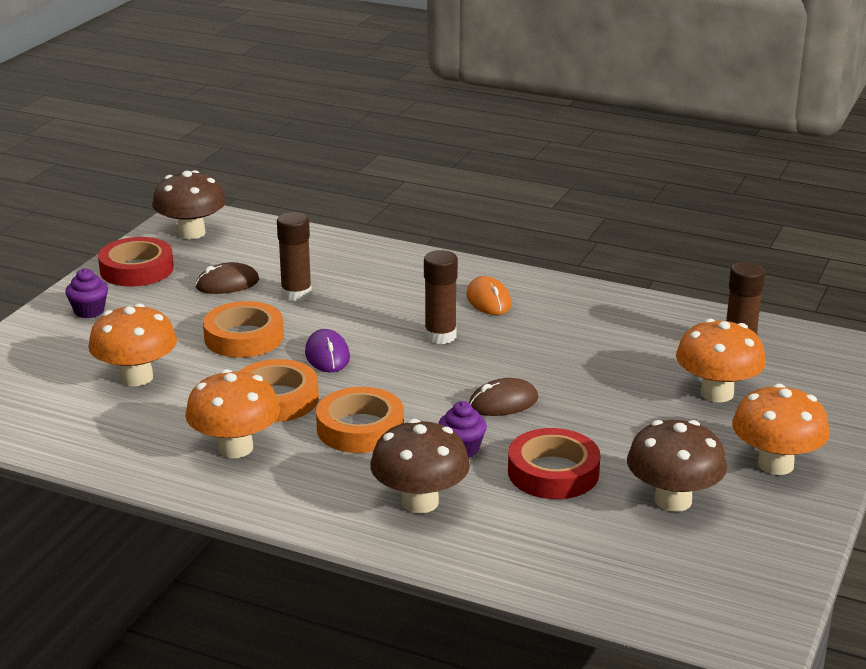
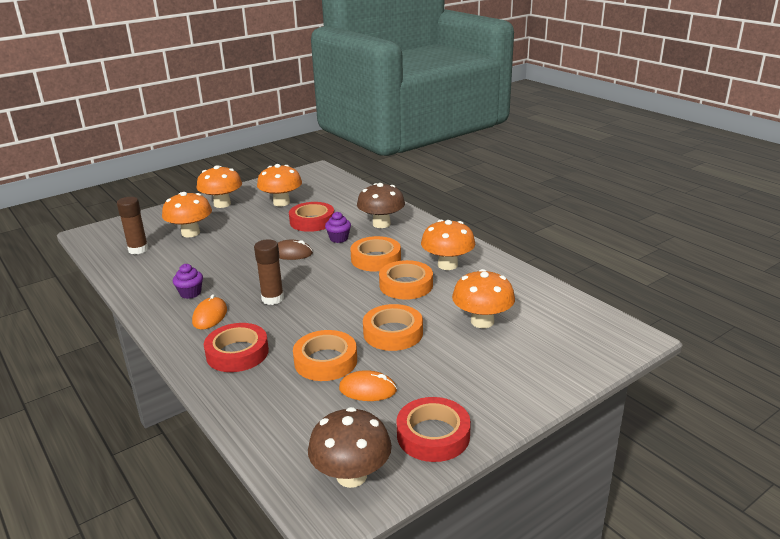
camera: 150 degrees left, 0 degrees up
(89, 311) = (495, 394): purple cupcake -> purple cupcake (190, 293)
(227, 284) = (367, 389): brown mouse -> orange mouse
(296, 294) = (325, 361): brown glue stick -> orange tape
(327, 355) = (352, 304): purple mouse -> none
(402, 278) = (237, 353): none -> red tape
(673, 500) = (281, 203): brown mushroom -> orange mushroom

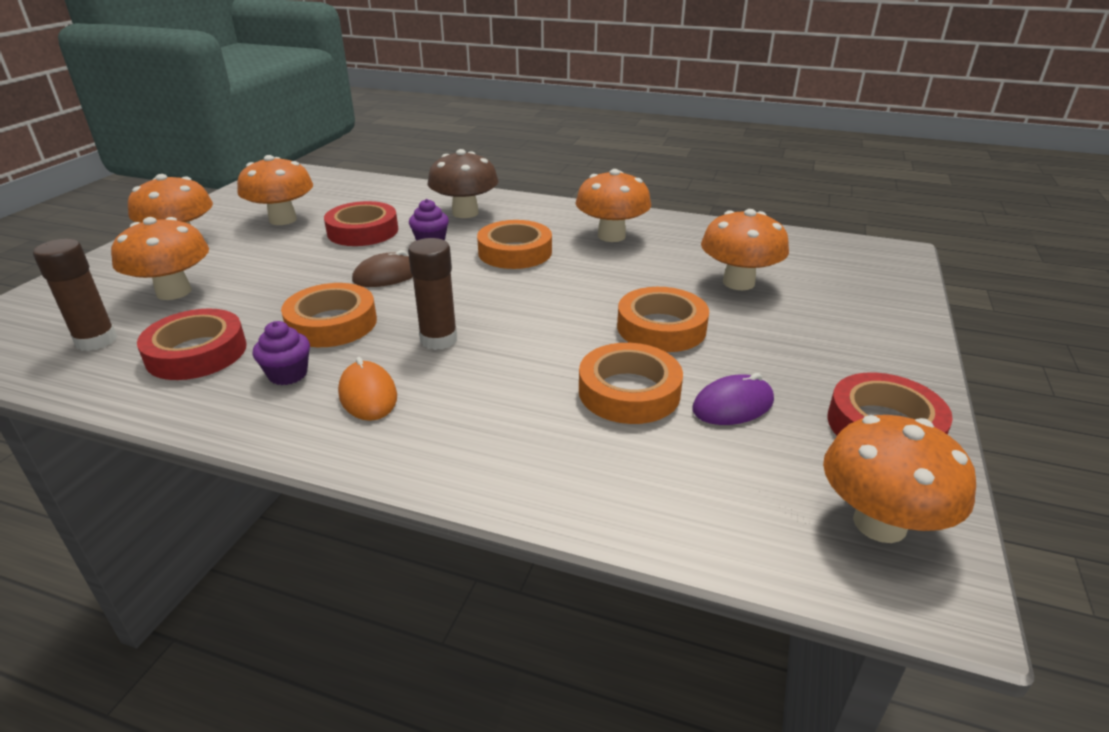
camera: 35 degrees left, 5 degrees up
(237, 353) = (487, 430): red tape -> red tape (196, 353)
(351, 476) = (879, 523): brown mushroom -> orange mushroom
(367, 389) = (733, 405): orange mouse -> purple mouse
(406, 285) = (596, 270): orange tape -> orange tape (332, 323)

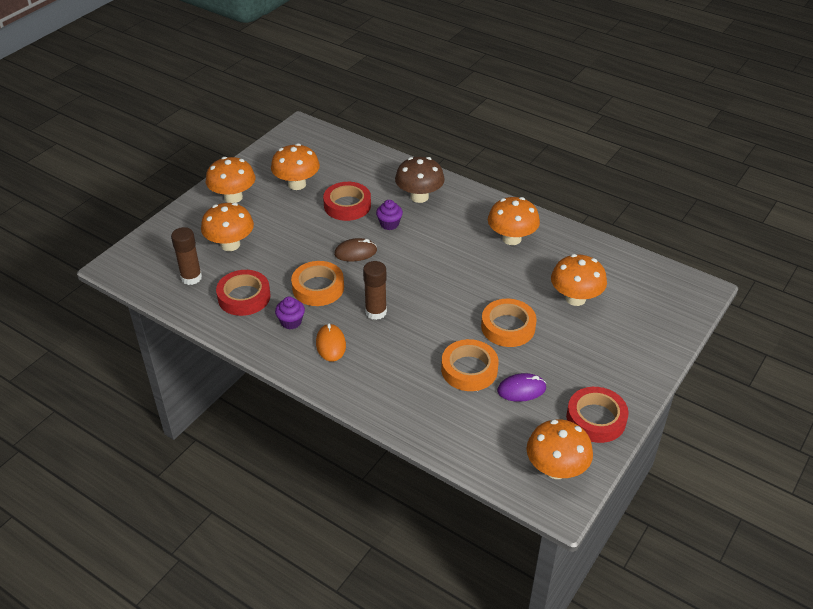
camera: 15 degrees right, 10 degrees up
(515, 252) = (441, 244): orange tape -> none

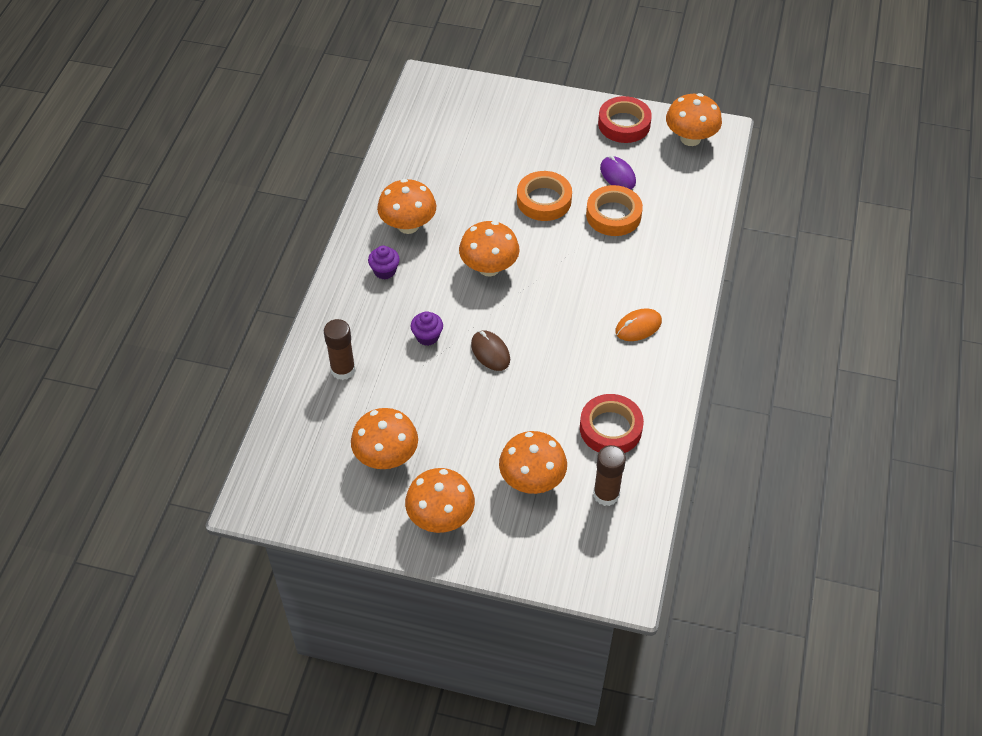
camera: 110 degrees left, 10 degrees up
(291, 322) = (625, 371): purple cupcake -> purple cupcake (385, 271)
(318, 288) = (563, 366): orange tape -> none
(347, 205) = (408, 388): red tape -> none
(376, 312) = (574, 305): brown glue stick -> brown glue stick (343, 370)
(419, 197) = (364, 323): brown mushroom -> none
(575, 298) = (479, 161): orange mushroom -> orange mushroom (489, 267)

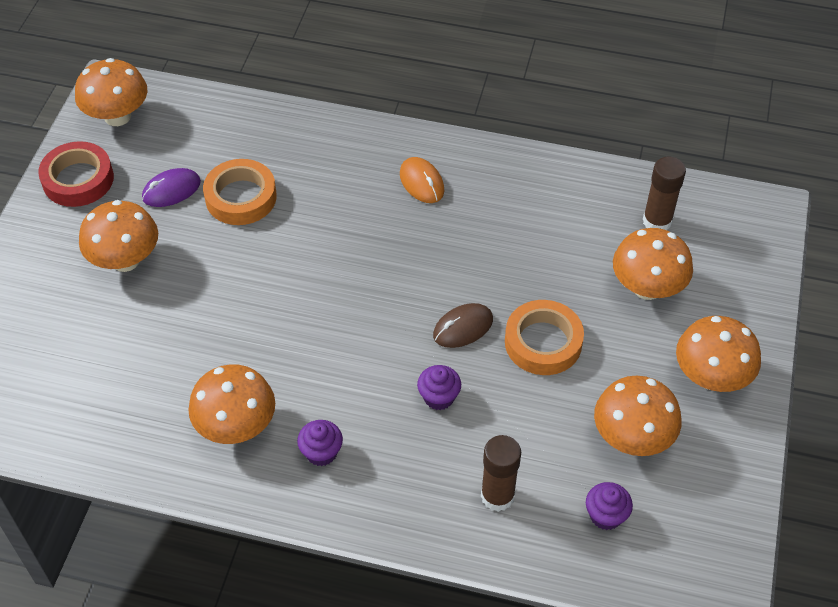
camera: 90 degrees left, 0 degrees up
(321, 434) = (605, 515): none -> purple cupcake
(489, 267) = (321, 329): orange mushroom -> orange mushroom (125, 260)
(544, 200) = (206, 268): orange tape -> orange tape (543, 342)
(610, 428) = (569, 214): red tape -> none

